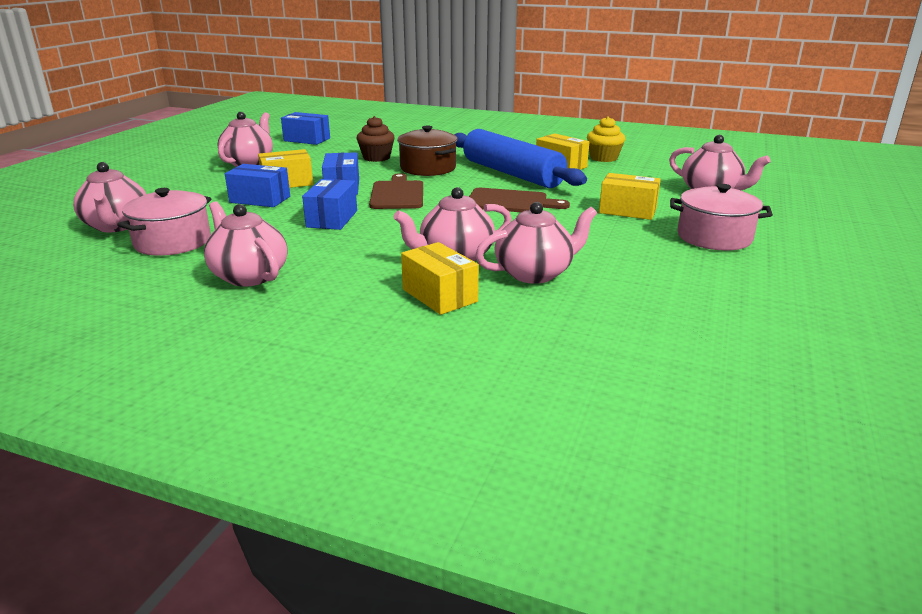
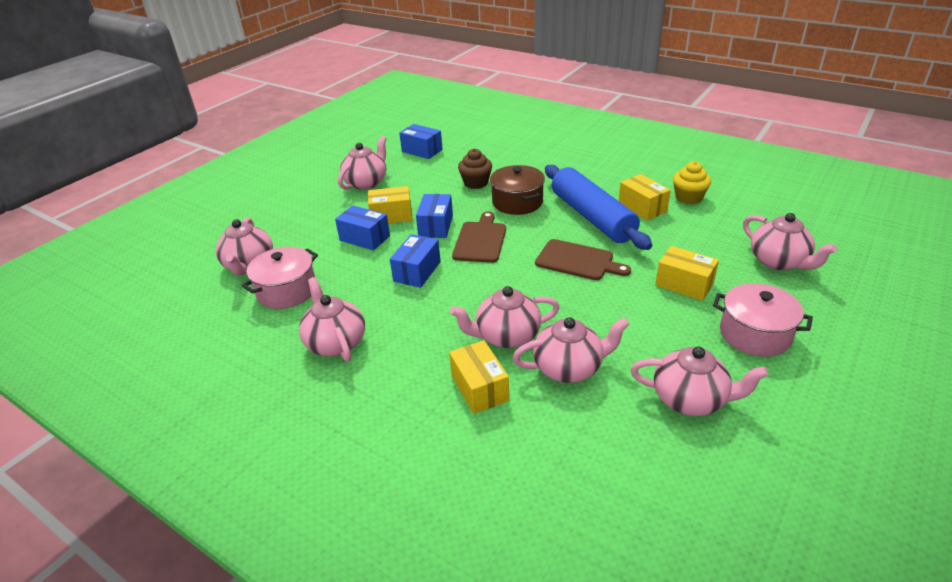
camera: 15 degrees right, 10 degrees up
(674, 284) = (690, 399): none -> pink teapot

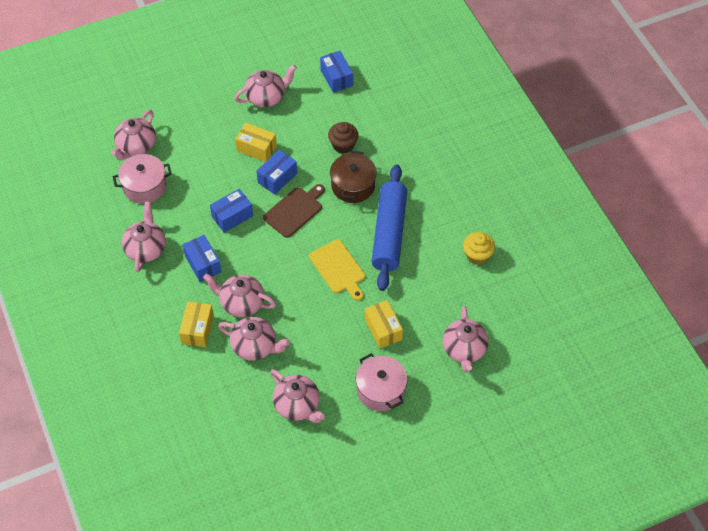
camera: 30 degrees right, 20 degrees up
(365, 238) = (223, 162): blue box -> blue box (203, 264)
(577, 261) = (338, 269): brown cutting board -> yellow cutting board
(642, 207) = (433, 245): yellow box -> none

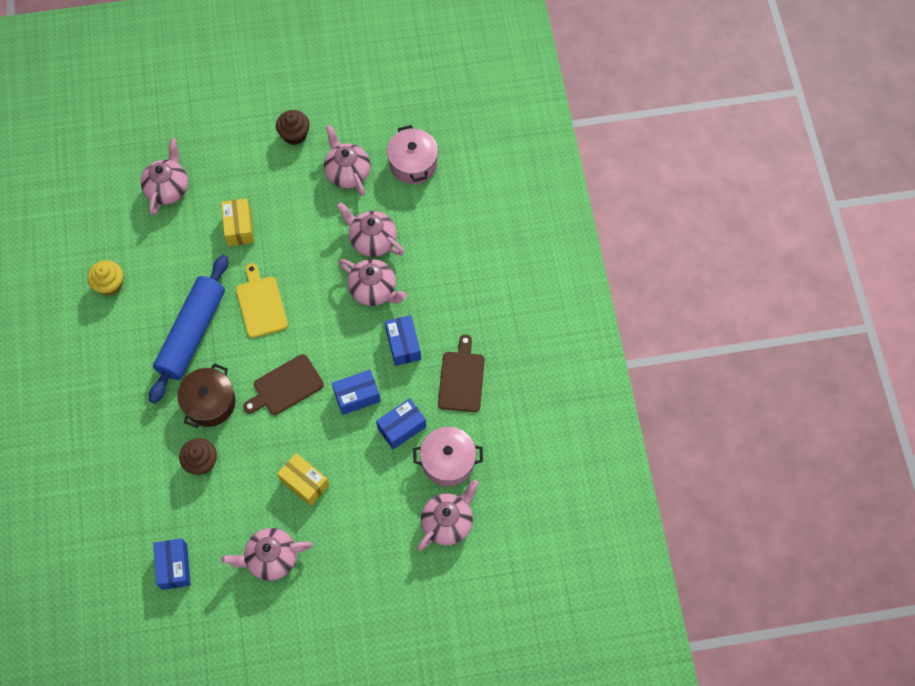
camera: 165 degrees left, 10 degrees up
(146, 249) = (461, 378): pink teapot -> brown cutting board
(197, 329) = (426, 271): yellow box -> none
(277, 178) = (292, 435): blue box -> blue box (401, 427)
(362, 432) = (294, 134): none -> brown cupcake
(380, 390) = (264, 168): pink pot -> pink pot (413, 164)

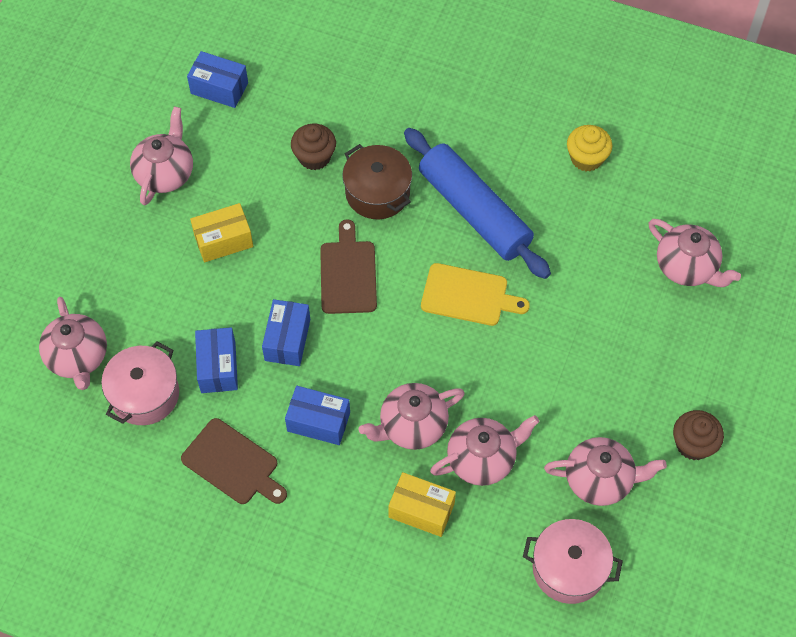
camera: 120 degrees right, 5 degrees down
(239, 227) = (587, 319): yellow box -> yellow box (421, 510)

